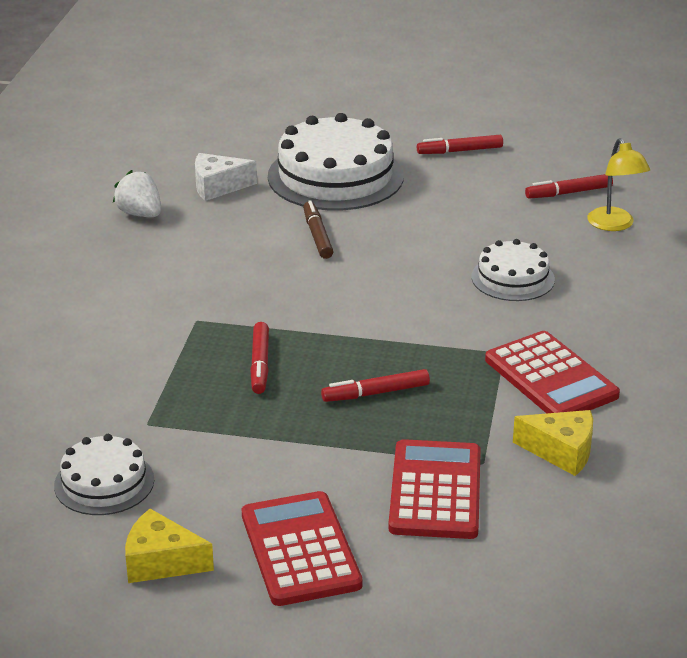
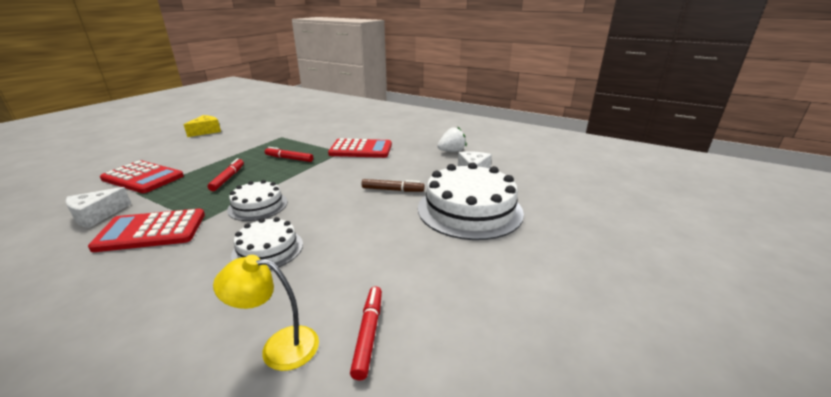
camera: 110 degrees right, 5 degrees down
(104, 482) = (259, 128): white cake -> white cake (258, 206)
(300, 550) = (168, 149): red calculator -> red calculator (361, 149)
(460, 151) = (494, 281): red marker -> none
(561, 452) = (97, 215): yellow cheese -> white cheese

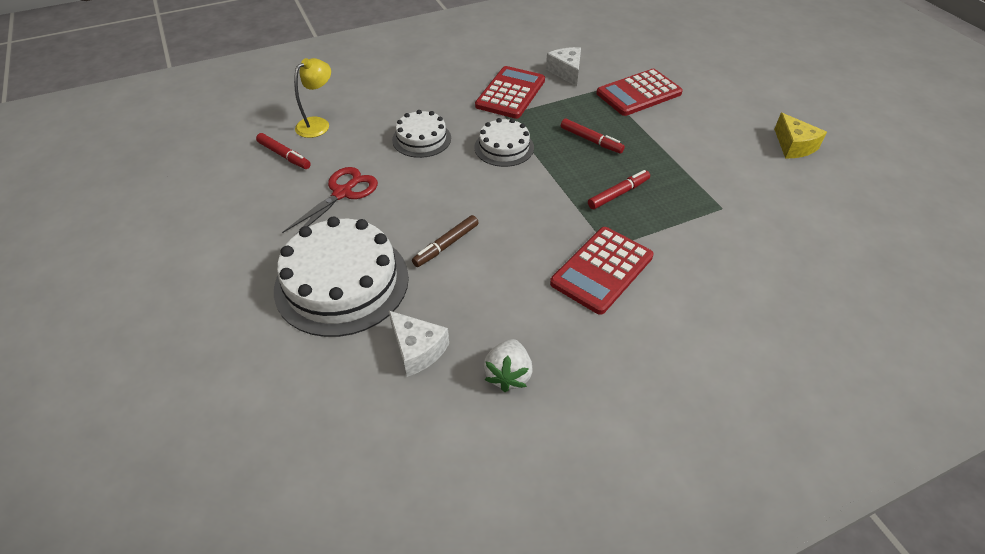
camera: 125 degrees right, 20 degrees up
(387, 254) = (343, 193): none -> red scissors

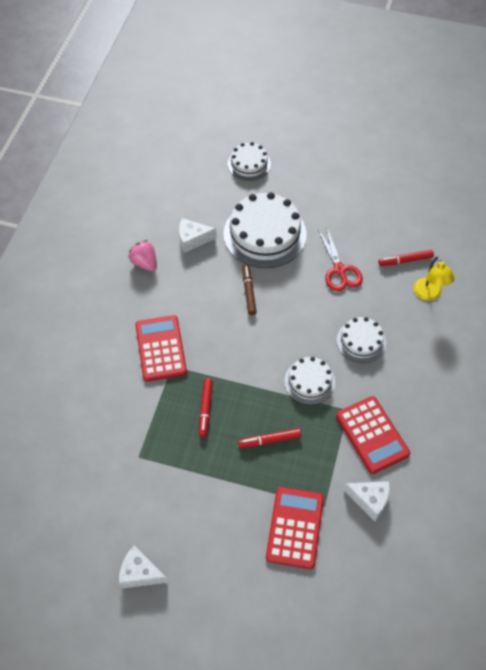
camera: 130 degrees right, 10 degrees up
(210, 381) = (249, 164): none -> white cake
(508, 375) = (145, 263): white strawberry -> pink strawberry
(793, 146) = (140, 573): yellow cheese -> white cheese

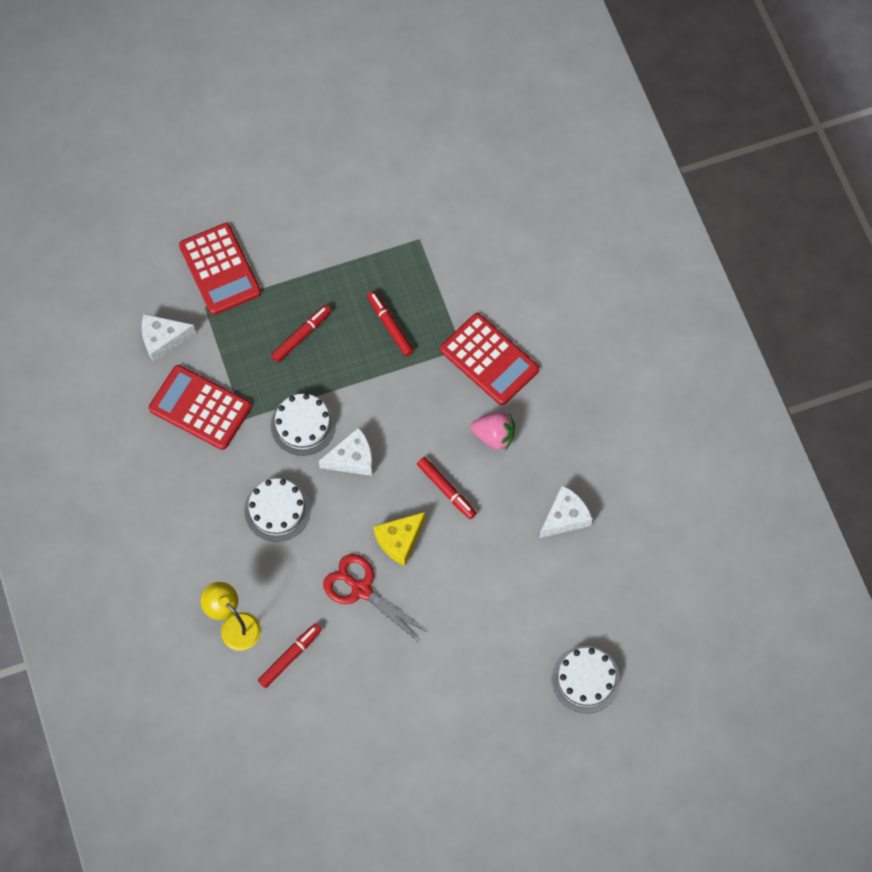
camera: 145 degrees right, 10 degrees up
(140, 573) = (334, 145): white cheese -> white cheese (352, 459)
(145, 263) = (594, 448): pink strawberry -> pink strawberry (494, 436)
(249, 292) = (446, 490): brown marker -> red marker
(264, 234) = (486, 582): white cake -> none
(297, 282) = (399, 540): none -> yellow cheese

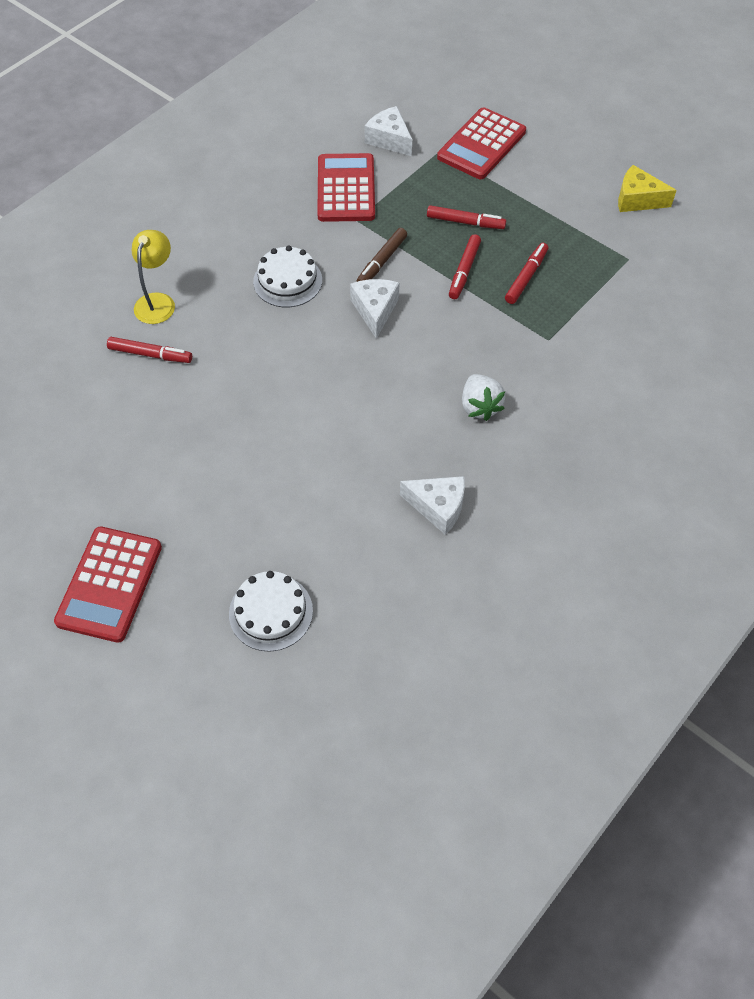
camera: 60 degrees right, 10 degrees down
(303, 425) = (382, 261): white cake -> brown marker
(352, 459) = (375, 310): white cheese -> white cheese turned 135 degrees counterclockwise
(361, 589) = (250, 376): red scissors -> none
(399, 540) = (319, 382): yellow cheese -> yellow cheese (637, 199)
(446, 490) = (396, 394): red marker -> red marker (464, 271)
(489, 360) = (554, 366): red calculator -> red calculator (109, 584)
(494, 436) = (480, 406): pink strawberry -> white strawberry

